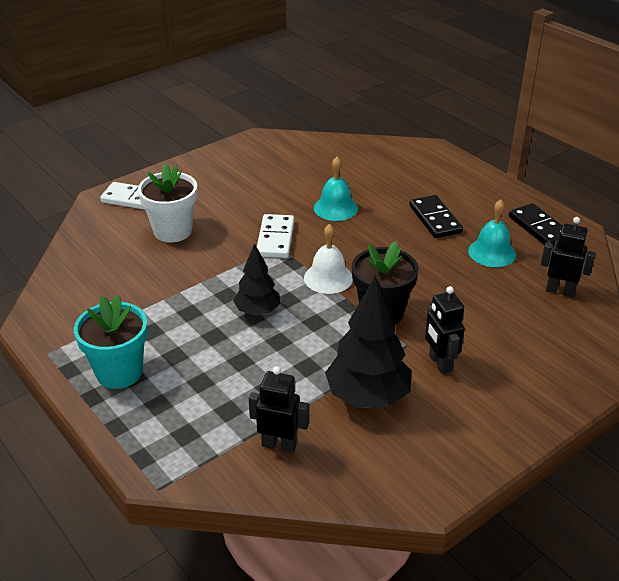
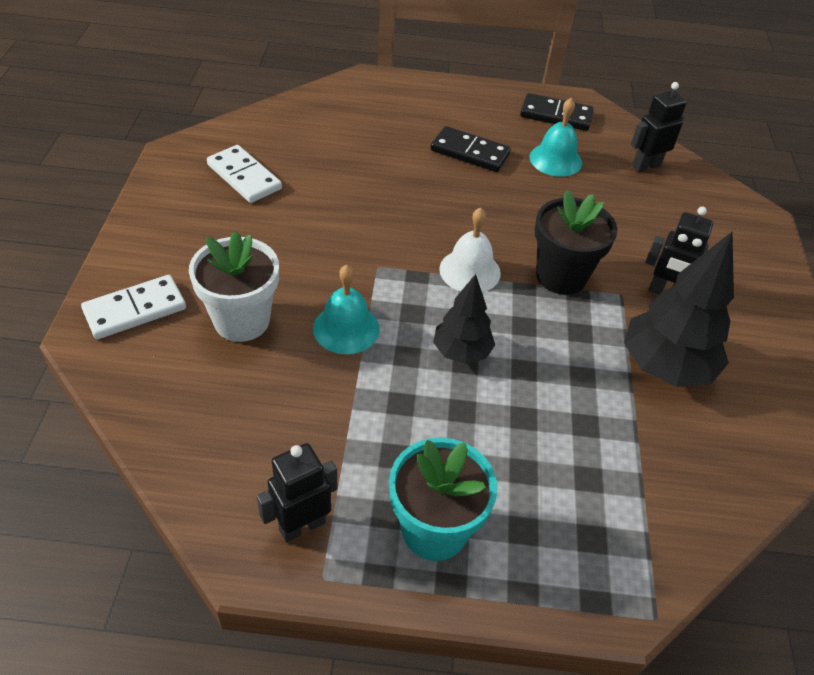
camera: 50 degrees left, 10 degrees up
(275, 238) = (362, 260): white domino -> white domino (244, 177)
(279, 444) = (674, 474): black robot -> black robot (302, 526)
(335, 208) = (370, 191): turquoise bell -> turquoise bell (346, 328)

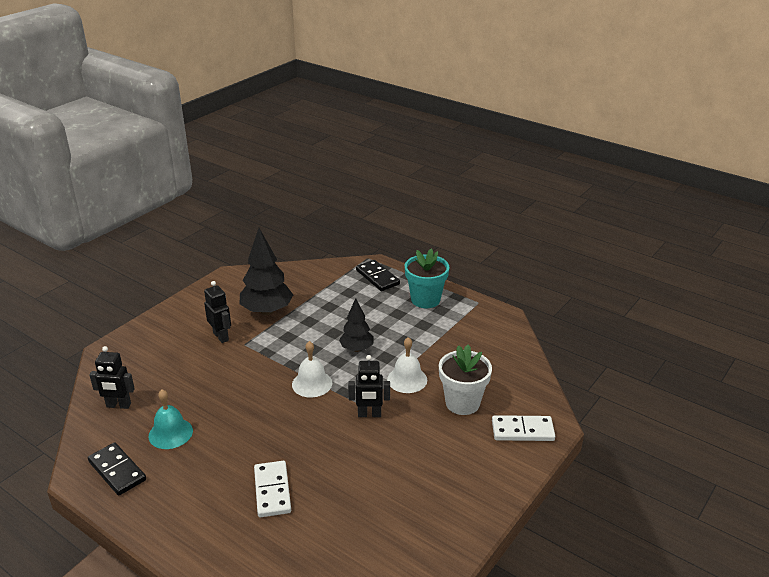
camera: 145 degrees left, 15 degrees down
(244, 177) = (407, 505): white domino -> white domino (272, 491)
(302, 526) = (478, 317): black robot -> black robot (369, 414)
(346, 328) = (407, 379): turquoise bell -> white bell
(470, 152) = (222, 462): black domino -> black domino (377, 277)
(561, 276) = (264, 363): black flower pot -> none

